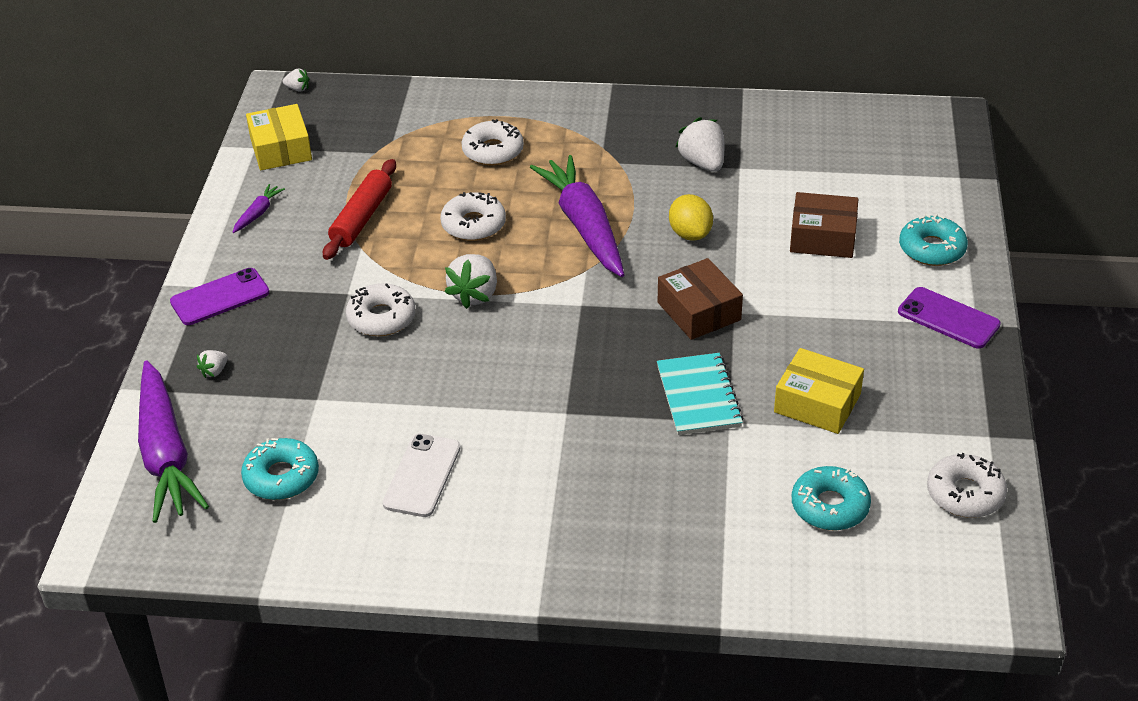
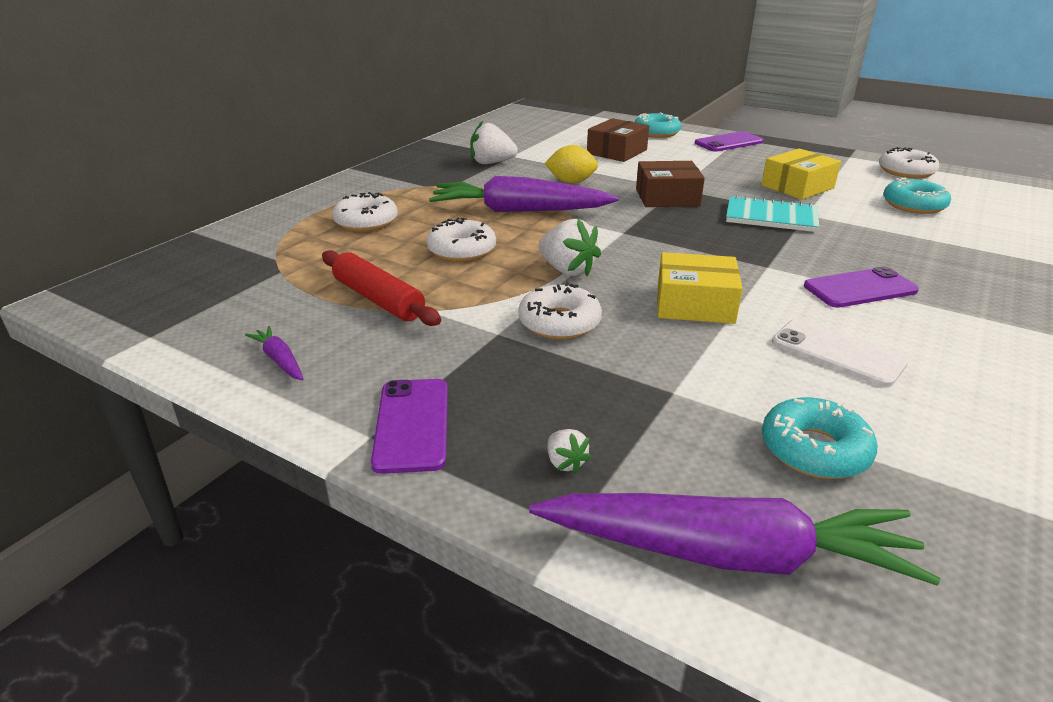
camera: 65 degrees left, 10 degrees down
(281, 149) = (183, 320): yellow box -> yellow box (695, 304)
(297, 89) = (94, 288): white strawberry -> none
(555, 479) = (860, 289): none -> purple phone

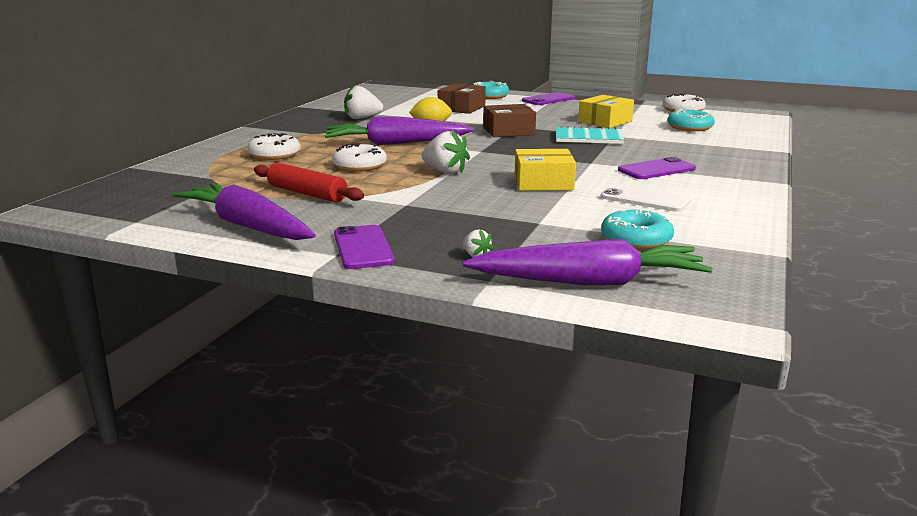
camera: 10 degrees left, 10 degrees down
(279, 360) = (247, 226): purple carrot -> purple carrot, size x2.39
(559, 322) = (449, 197): white donut -> none

